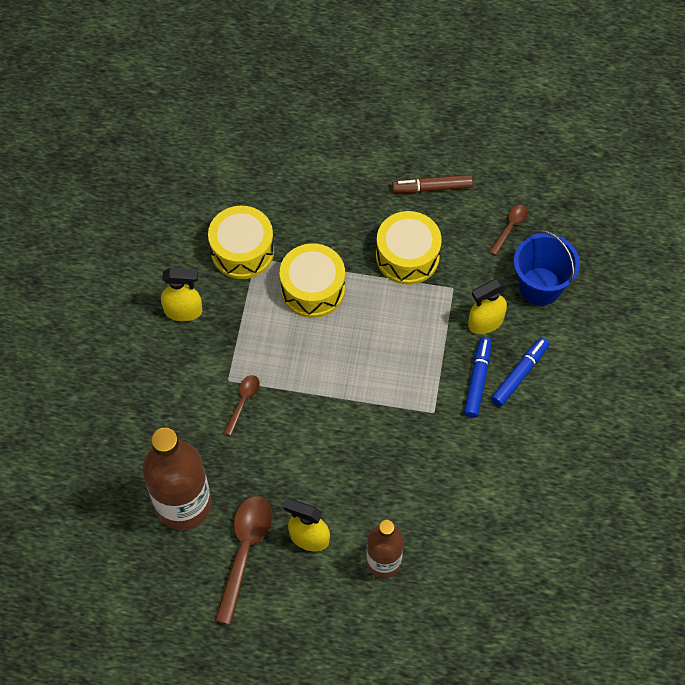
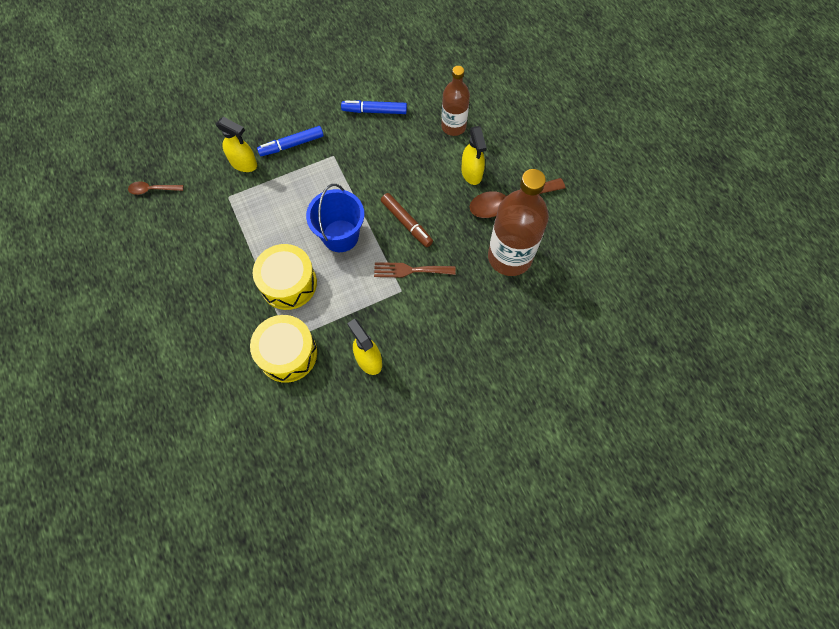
camera: 125 degrees left, 5 degrees up
(243, 402) = (410, 270): brown spoon -> brown fork
(407, 256) = (219, 239): yellow drum -> none
(432, 188) = (146, 258): brown marker -> brown marker (406, 223)
(519, 374) = (271, 125): blue marker -> blue marker (374, 111)
(540, 286) = (193, 148): blue bucket -> blue bucket (340, 236)

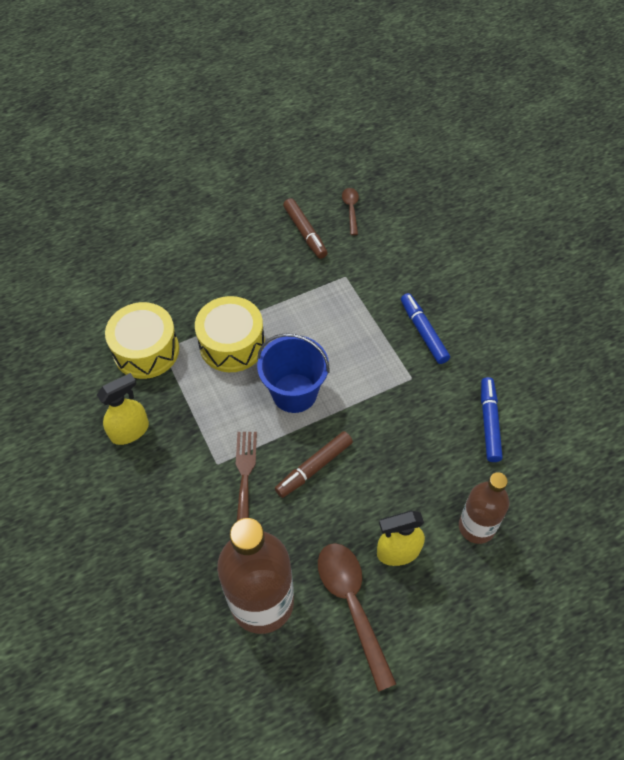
camera: 90 degrees right, 10 degrees down
(173, 226) = (305, 232): none -> brown marker
(243, 163) = (392, 286): yellow spray bottle -> none

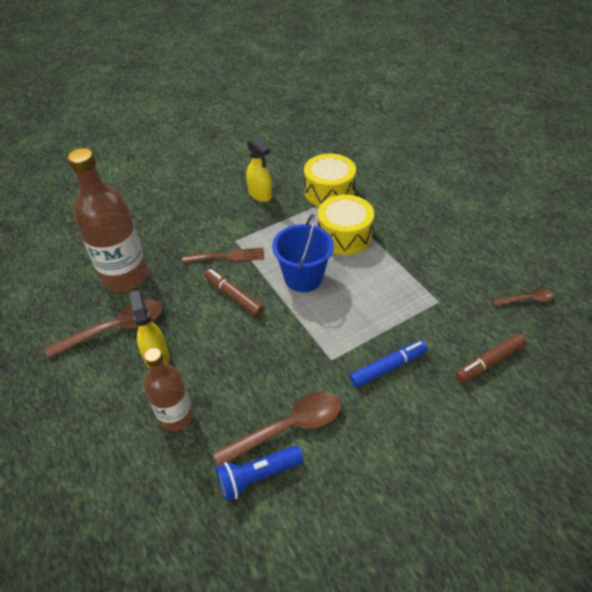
camera: 85 degrees right, 10 degrees down
(305, 232) = (481, 268): brown marker -> brown marker (489, 362)
(489, 422) = (288, 428): blue marker -> brown spoon
(539, 451) = (257, 476): none -> blue flashlight

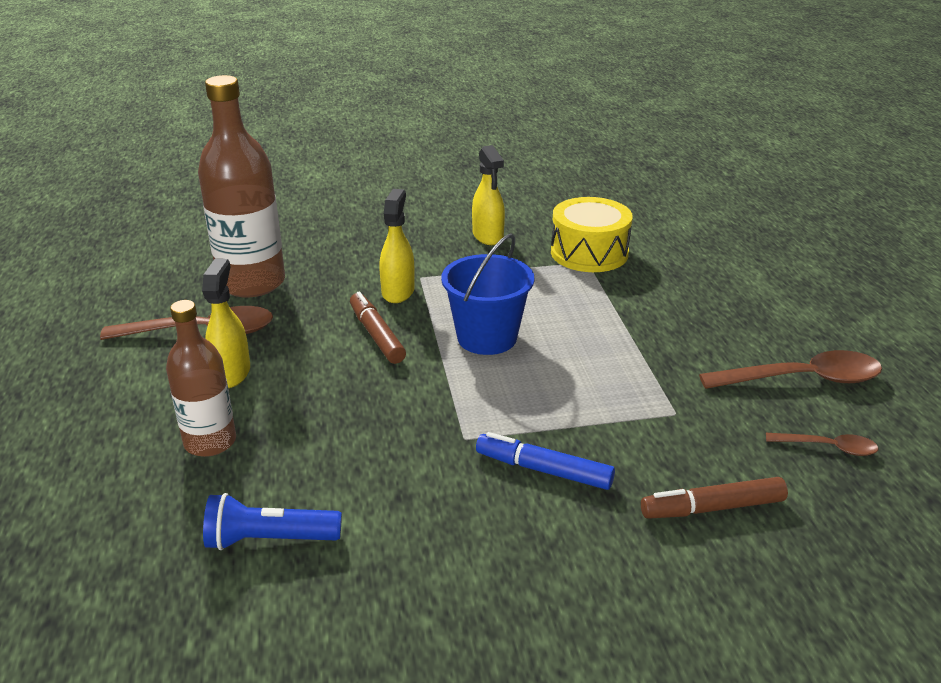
camera: 20 degrees right, 15 degrees down
(228, 256) = (398, 291): brown fork -> yellow spray bottle
(288, 428) = (349, 498): brown spoon -> brown spoon (802, 379)
(344, 235) = (579, 305): yellow drum -> none
(388, 367) = (543, 470): blue marker -> blue marker turned 150 degrees counterclockwise

